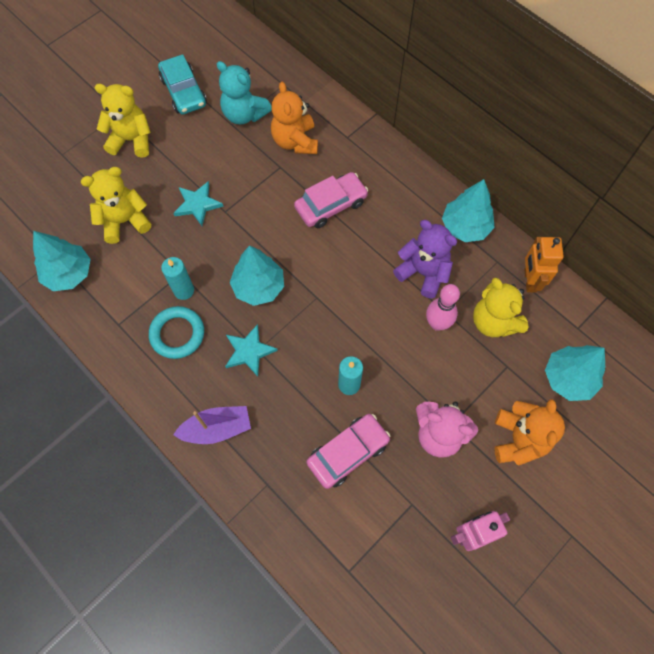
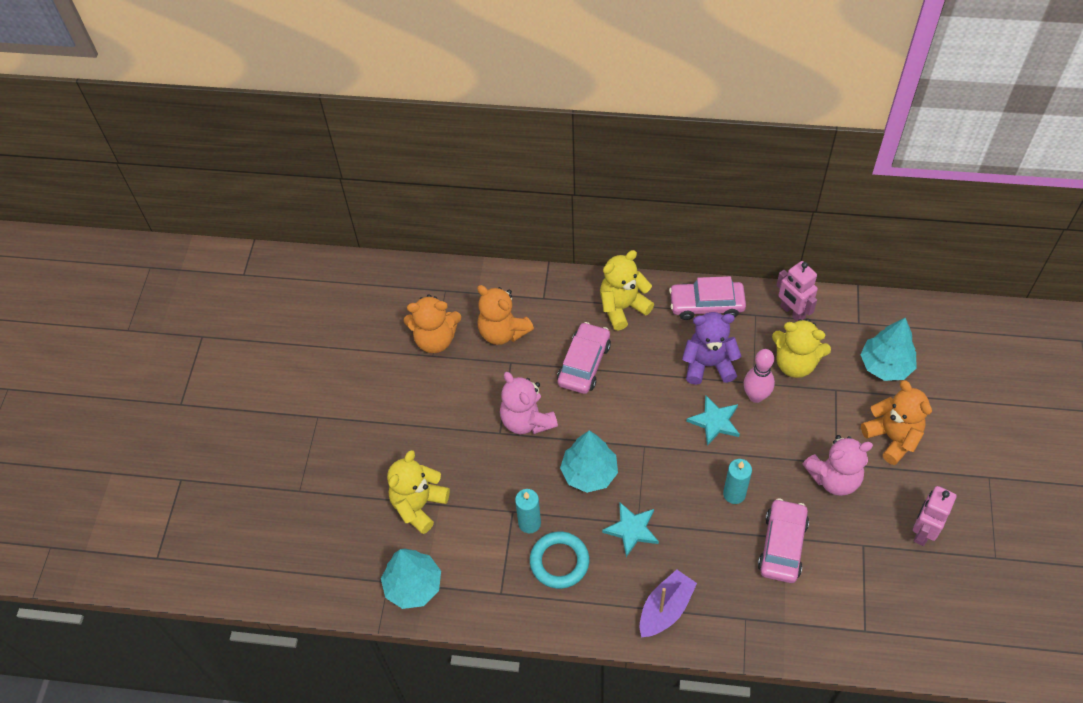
camera: 35 degrees left, 10 degrees down
(132, 140) = (354, 432): yellow teddy bear -> yellow teddy bear (622, 307)
(184, 92) = (360, 357): turquoise car -> none
(197, 204) = (470, 444): turquoise star -> turquoise star (715, 421)
(244, 114) = (435, 339): turquoise teddy bear -> orange teddy bear
(251, 216) = (527, 420): none -> pink teddy bear
(465, 227) = (706, 305): turquoise tree -> pink car
(529, 280) = (792, 312): orange robot -> pink robot

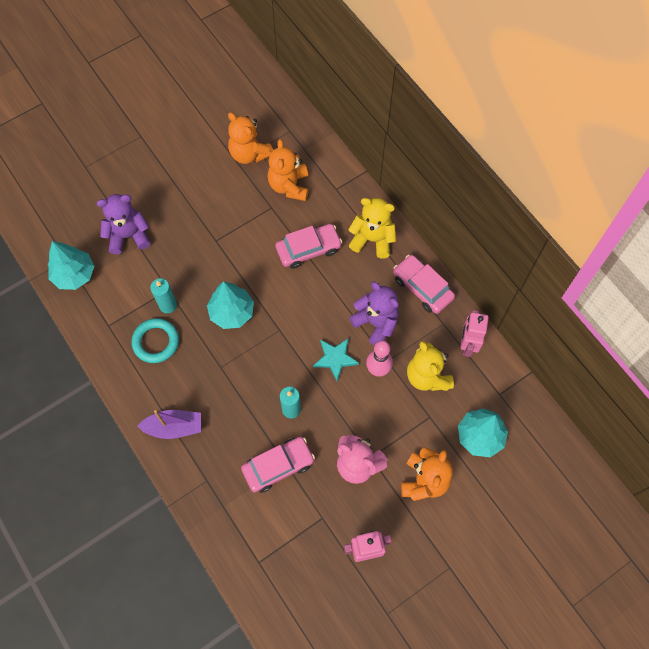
camera: 45 degrees right, 10 degrees up
(419, 505) = (128, 236): yellow teddy bear -> purple teddy bear
(527, 420) = (238, 249): pink teddy bear -> none
(631, 529) = (213, 367): turquoise star -> none

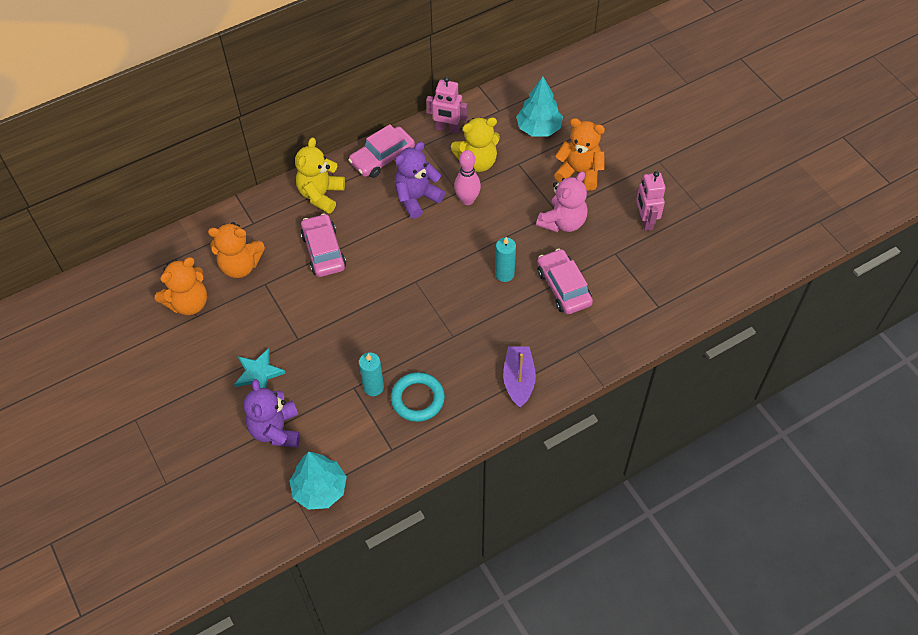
camera: 85 degrees left, 10 degrees down
(232, 312) = (390, 324): turquoise tree -> none
(335, 358) = (452, 234): turquoise star -> turquoise star (258, 373)

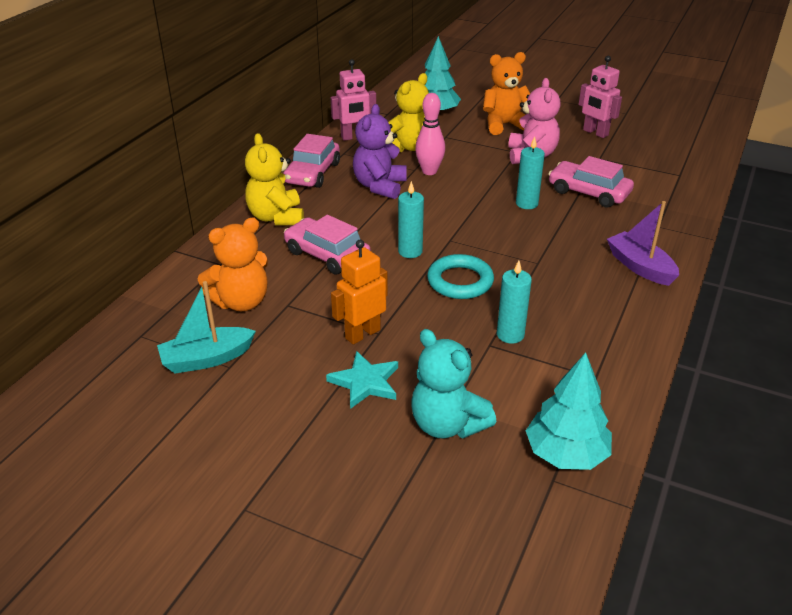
camera: 35 degrees left, 20 degrees down
(188, 303) = (207, 359): orange teddy bear -> turquoise boat
(276, 430) = (447, 424): purple teddy bear -> turquoise teddy bear
(288, 334) = (362, 334): none -> orange robot
(379, 278) = (410, 251): none -> turquoise candle
(417, 399) = (567, 323): turquoise ring -> turquoise ring (460, 281)

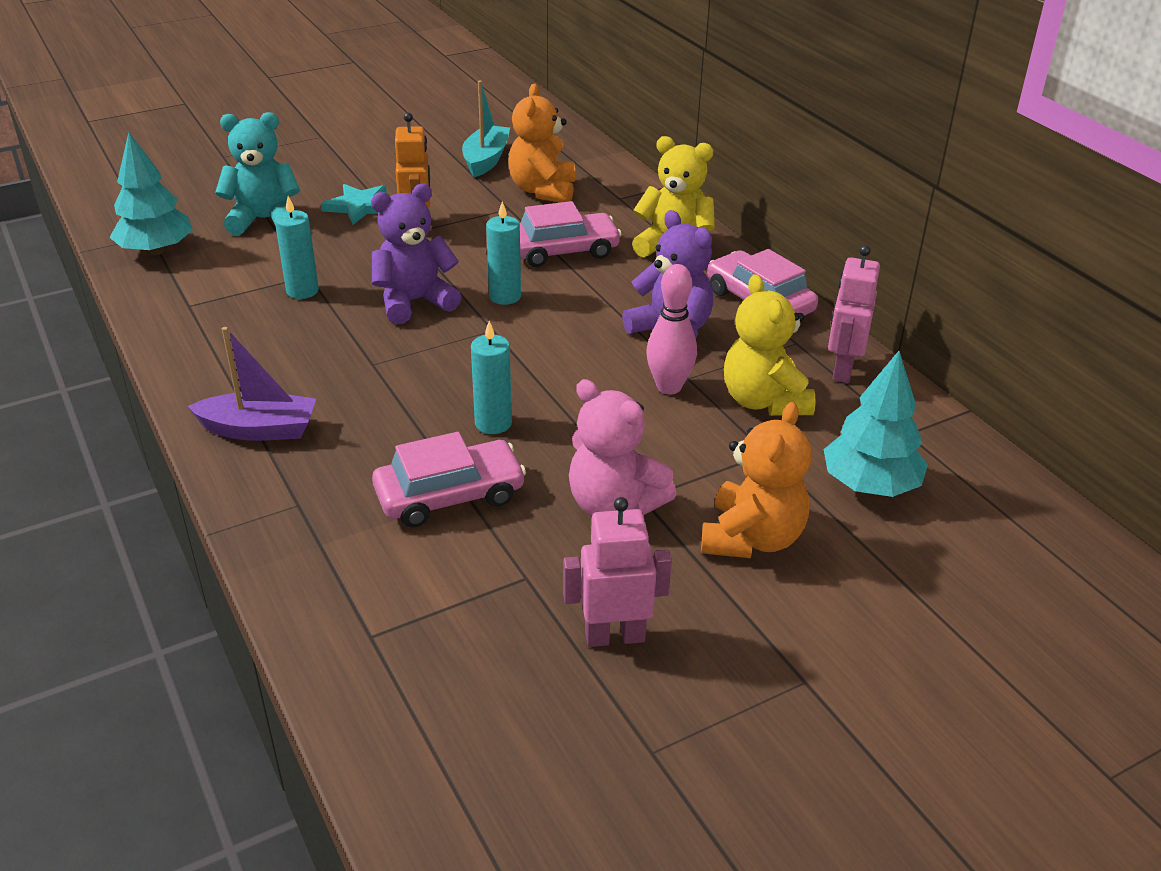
camera: 125 degrees right, 0 degrees up
(460, 281) = (414, 302): turquoise ring -> purple teddy bear

